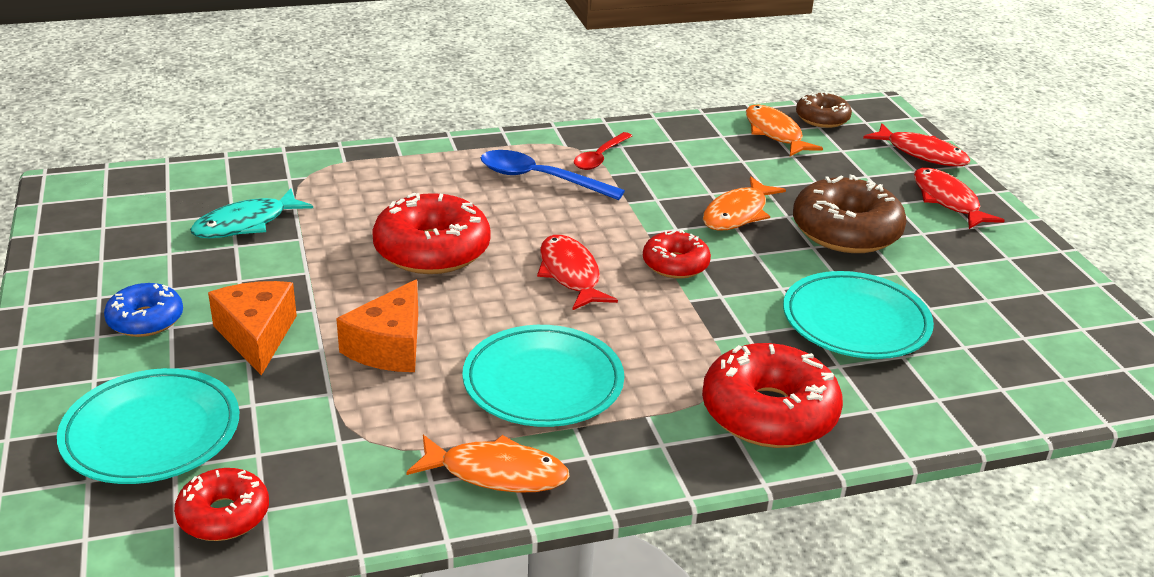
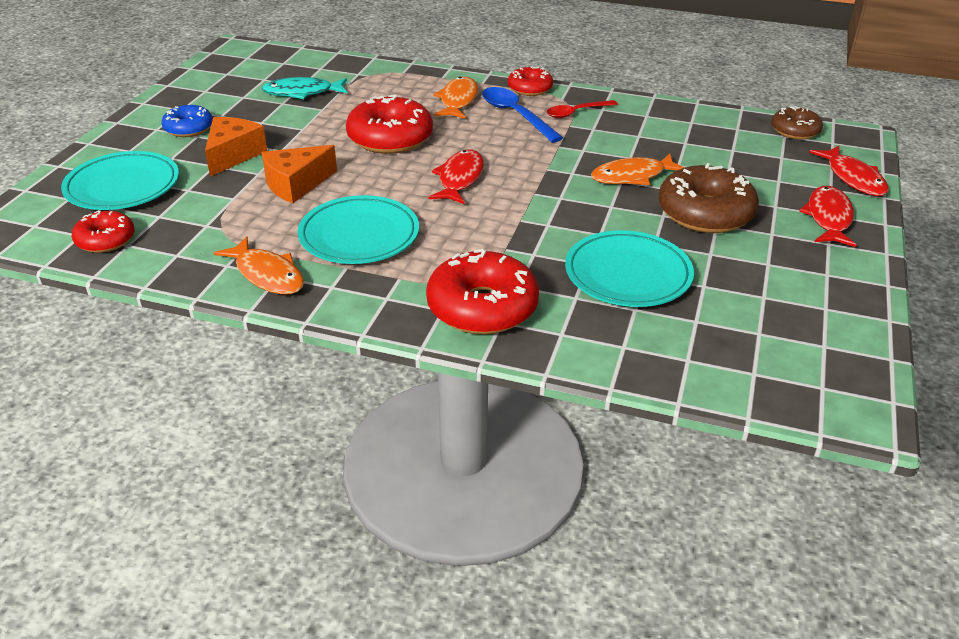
camera: 35 degrees right, 5 degrees up
(675, 264) = (540, 195): red donut -> red donut (530, 88)
(775, 133) = (738, 131): orange fish -> orange fish (458, 100)

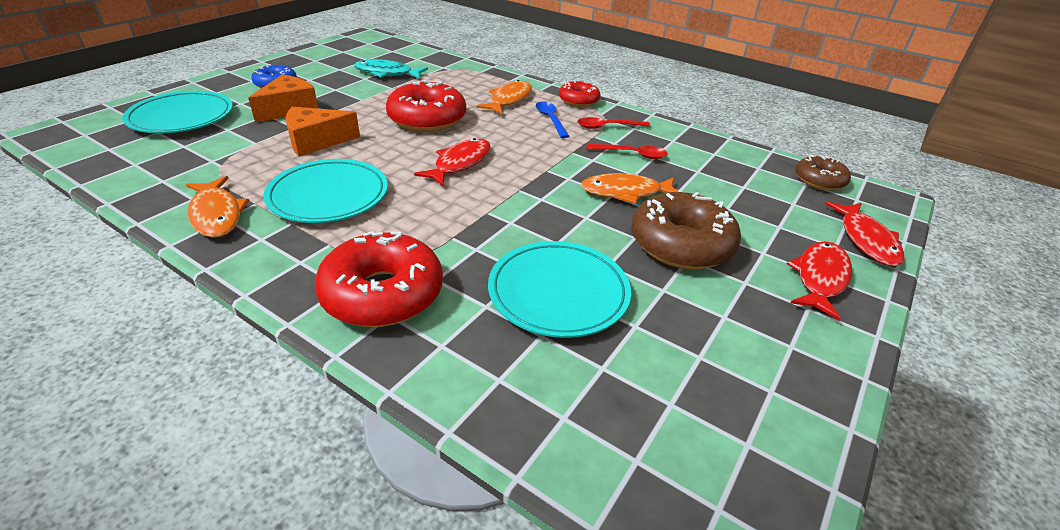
camera: 15 degrees right, 0 degrees up
(105, 240) = (122, 156): red donut -> none
(515, 115) = (550, 119): blue spoon -> blue spoon, size x0.67
(616, 137) = (632, 154): none -> red spoon

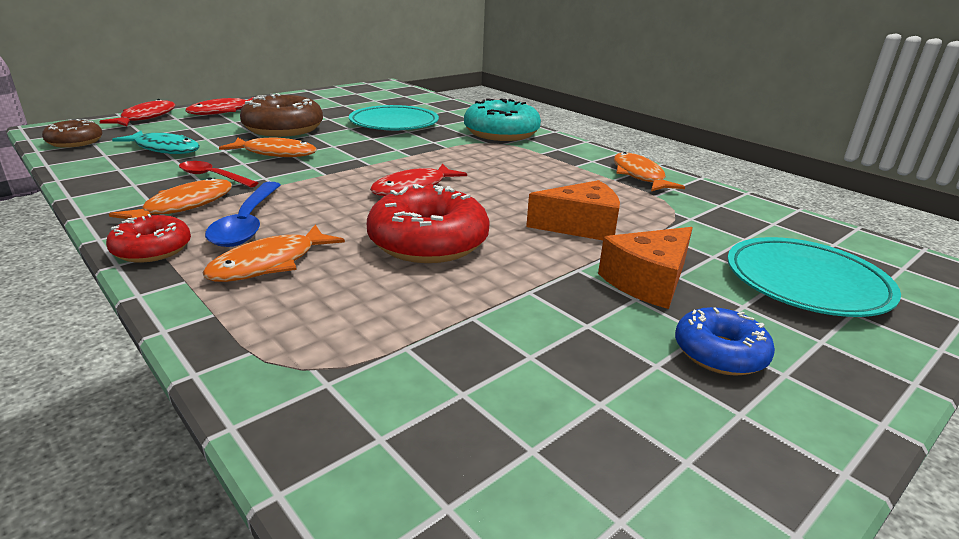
camera: 165 degrees left, 10 degrees down
(328, 196) = (548, 177): turquoise plate -> none
(382, 294) = (501, 133): red donut -> turquoise donut
(387, 73) = (478, 368): turquoise fish -> turquoise fish (164, 149)
(550, 119) = (247, 223): blue spoon -> blue spoon, size x1.50
(607, 127) = (184, 206): red spoon -> orange fish

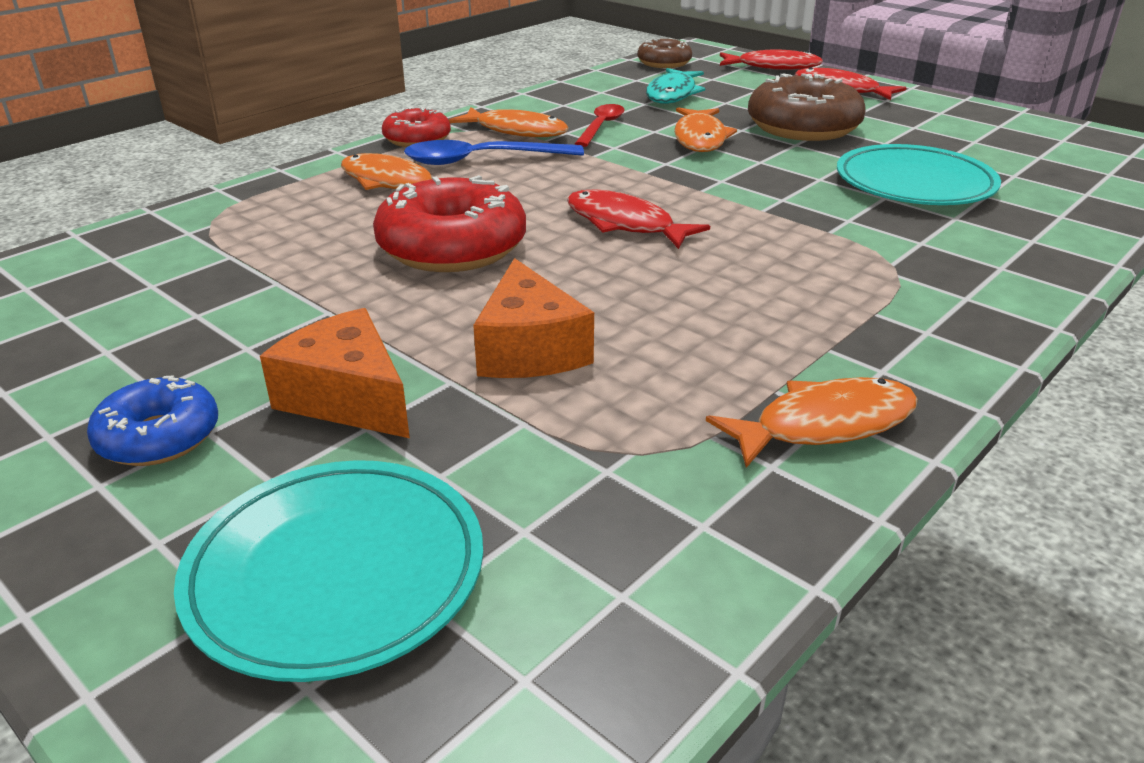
camera: 85 degrees right, 5 degrees up
(501, 133) = (966, 272): turquoise donut -> none

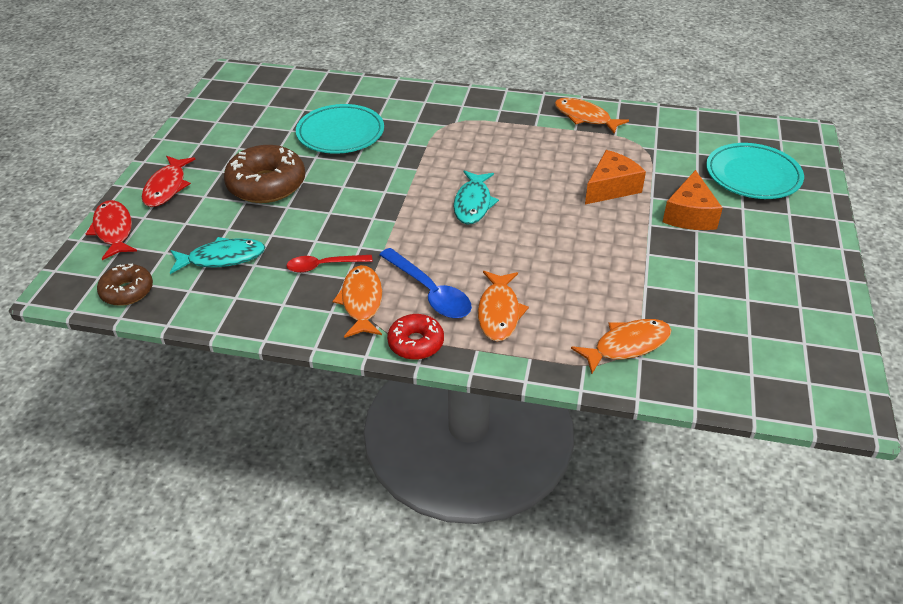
camera: 120 degrees left, 10 degrees up
(159, 437) = (761, 245): blue donut -> none
(452, 247) = (553, 247): red donut -> none
(625, 224) = (473, 203): red fish -> turquoise fish
(700, 138) = (318, 217): orange fish -> orange fish (627, 345)

